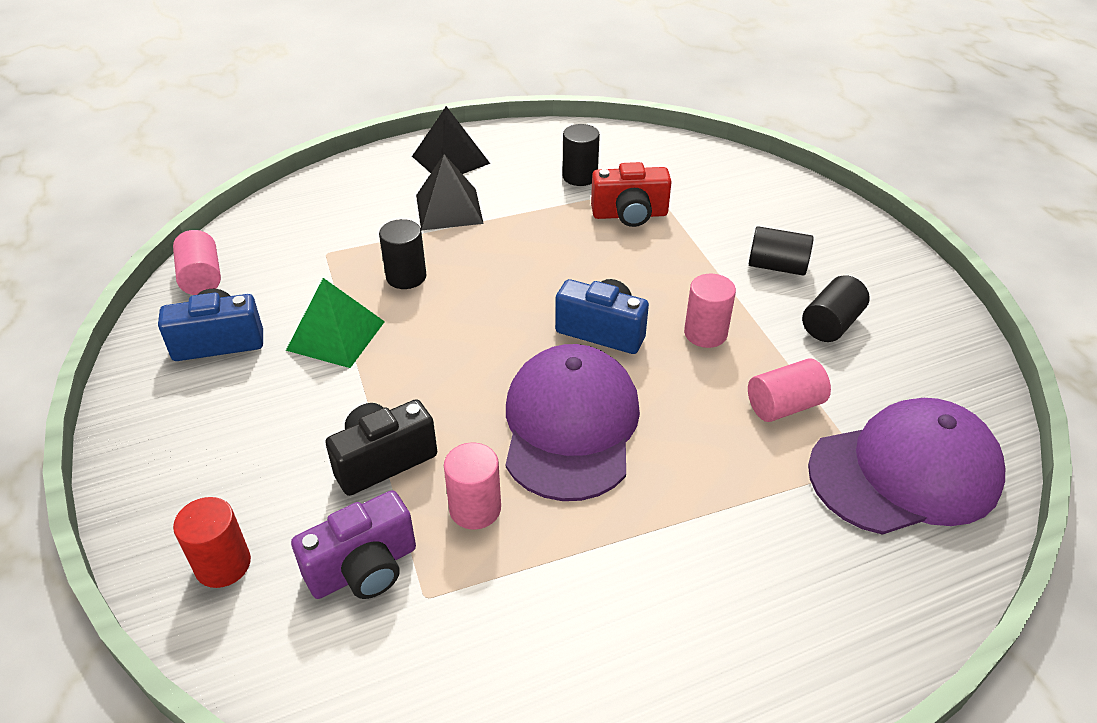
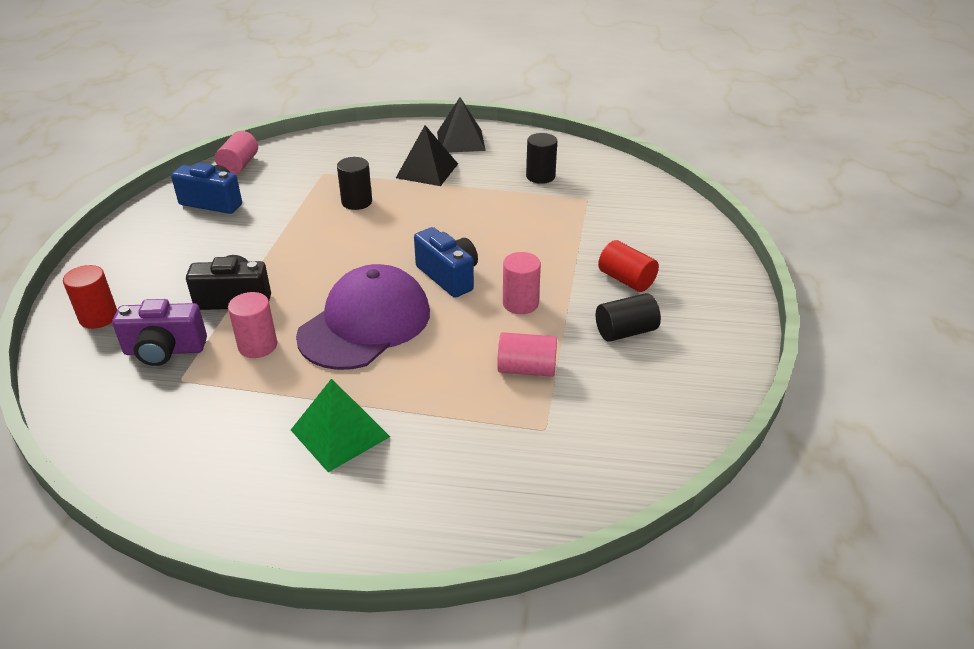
camera: 30 degrees right, 5 degrees down
(335, 335) = (280, 221): green pyramid -> green pyramid (340, 433)
(630, 215) = (550, 211): red camera -> none
(777, 266) = (626, 280): black cylinder -> red cylinder
(905, 472) = (570, 446): purple cap -> none

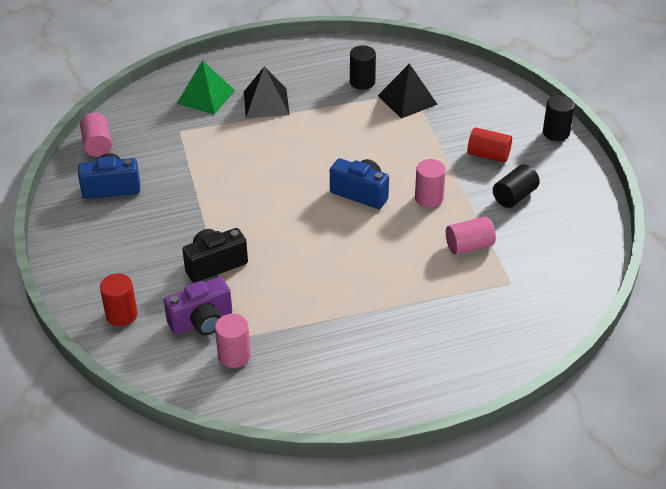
camera: 25 degrees left, 5 degrees up
(258, 346) = (268, 294): pink cylinder -> pink cylinder (234, 356)
(340, 433) = (382, 333): green pyramid -> green pyramid (205, 97)
(357, 202) = (234, 150): black cylinder -> black cylinder (556, 133)
(365, 324) = (331, 251): purple cap -> none
(460, 141) = (270, 64): black pyramid -> black pyramid (407, 100)

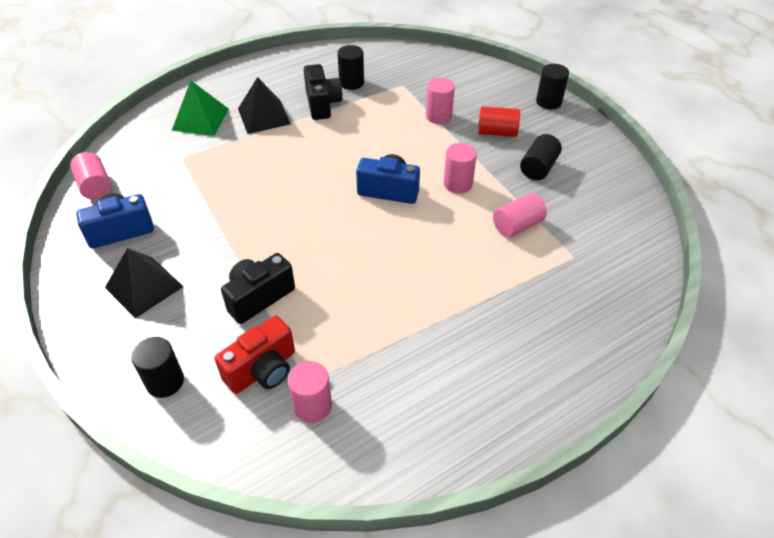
camera: 15 degrees left, 5 degrees up
(121, 315) = (165, 381): red cylinder -> black cylinder
(202, 321) = (262, 370): purple camera -> red camera
(326, 99) = (322, 104): none -> black camera
(407, 100) = (400, 93): black pyramid -> black pyramid (144, 287)
(436, 130) = (438, 116): none -> pink cylinder

